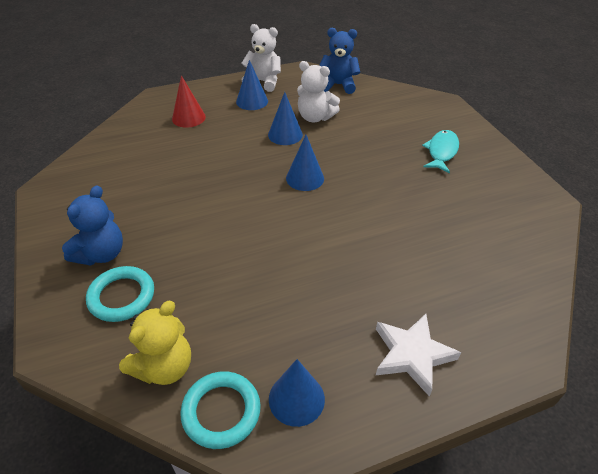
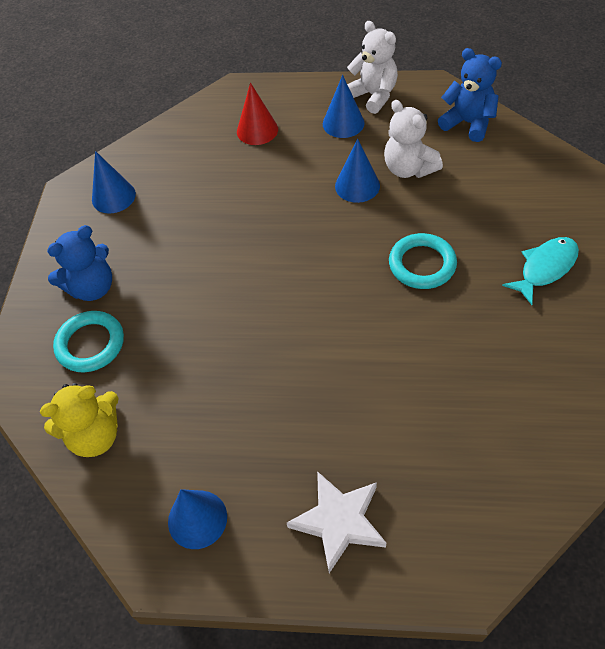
camera: 30 degrees right, 10 degrees up
(221, 411) = (124, 502): turquoise ring -> turquoise ring (422, 264)
(305, 178) = (347, 256): blue cone -> blue cone (113, 196)

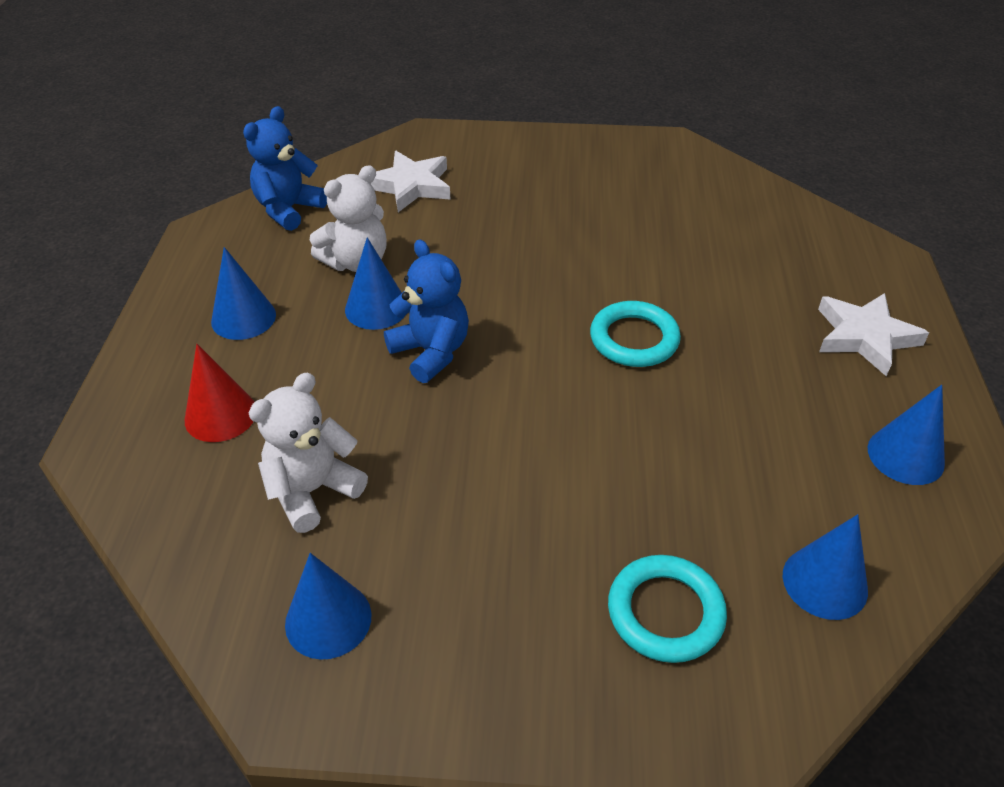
camera: 95 degrees left, 10 degrees down
(92, 288) = (547, 626): blue teddy bear -> blue teddy bear (431, 352)
(95, 436) = (824, 582): yellow teddy bear -> blue cone
(373, 96) = (196, 286): white teddy bear -> white teddy bear (312, 491)
(422, 264) = (519, 261): turquoise ring -> turquoise ring (634, 339)
(516, 188) = (411, 186): none -> white star
(545, 268) = (530, 179): turquoise fish -> none

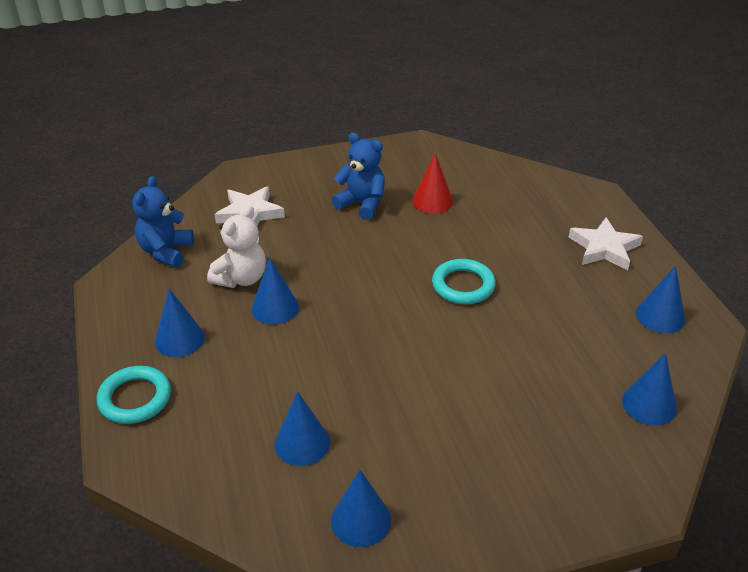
camera: 20 degrees left, 5 degrees down
(220, 415) = (204, 411): red cone -> red cone (432, 201)
(312, 491) = (302, 443): white teddy bear -> blue cone
(431, 352) = (331, 329): blue teddy bear -> blue teddy bear (362, 204)
(665, 612) = (567, 450): turquoise ring -> turquoise ring (135, 398)

